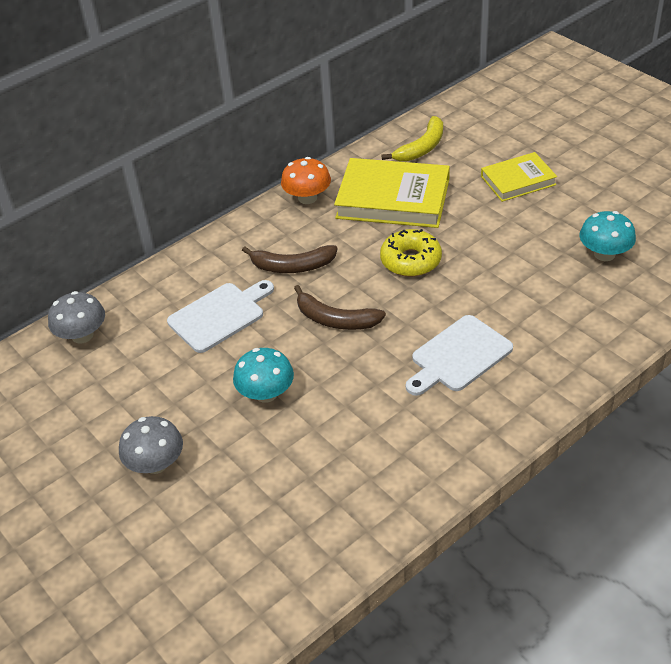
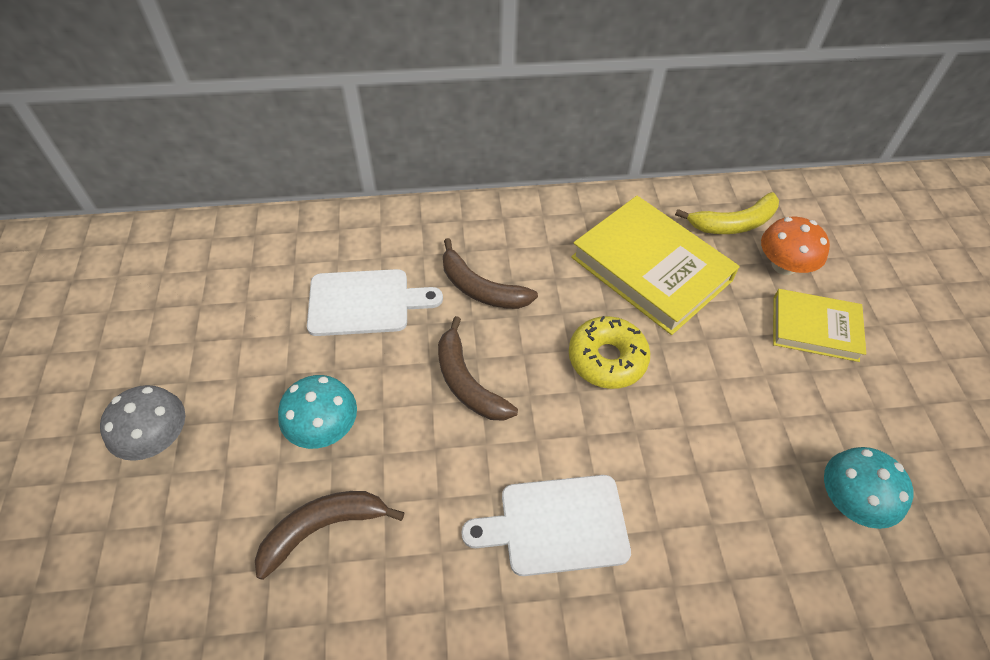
camera: 30 degrees right, 10 degrees up
(82, 335) = (234, 246): grey mushroom -> none
(307, 198) = (563, 216): orange mushroom -> orange mushroom (784, 265)
(320, 439) = (323, 528): none -> brown banana

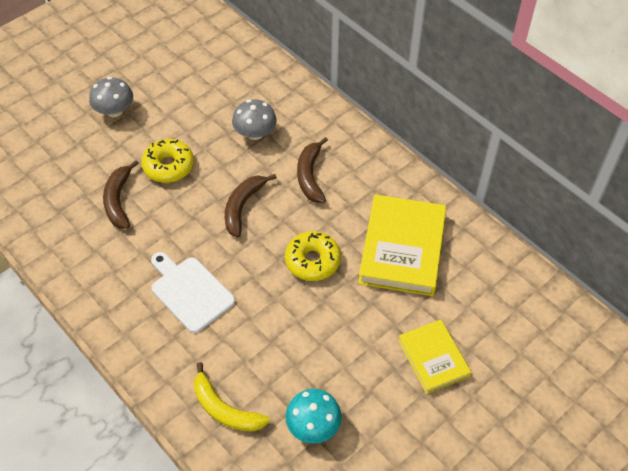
camera: 55 degrees right, 0 degrees up
(323, 528) = (118, 200): brown banana -> brown banana turned 120 degrees counterclockwise
(324, 427) = (168, 166): turquoise mushroom -> yellow donut
(365, 302) = (255, 133): white cutting board -> grey mushroom
(733, 223) = (486, 274): yellow banana -> yellow banana (224, 409)
(784, 265) = (474, 319): orange mushroom -> none

